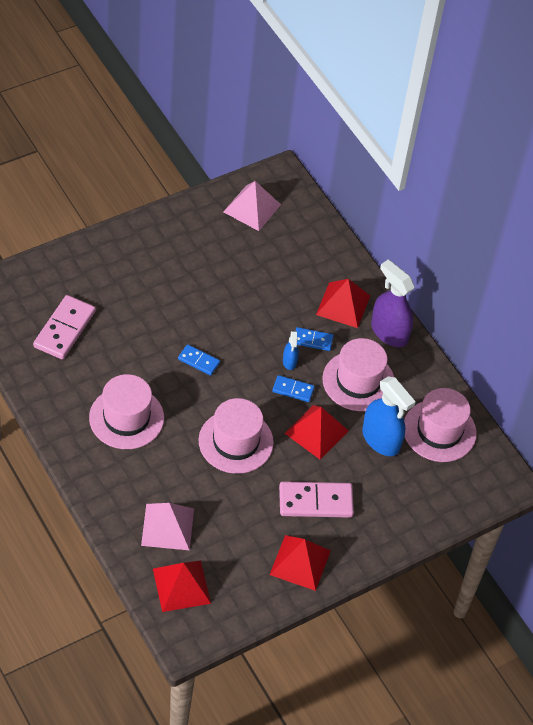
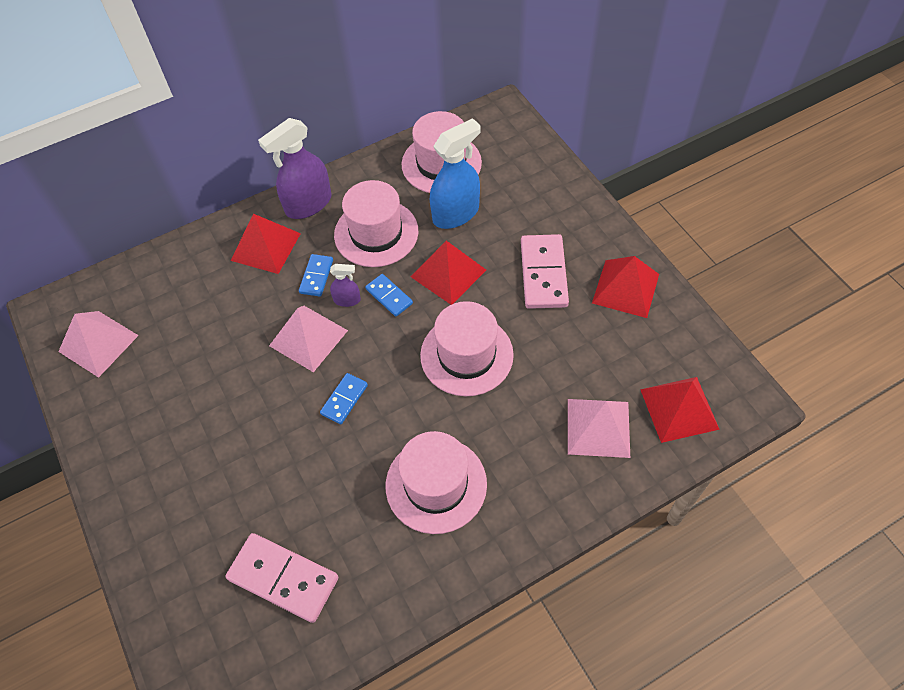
camera: 80 degrees left, 5 degrees up
(254, 337) = (308, 338): none -> pink pyramid
(289, 361) = (347, 300): blue spray bottle -> purple spray bottle
(293, 390) = (389, 296): blue domino -> blue domino turned 60 degrees counterclockwise

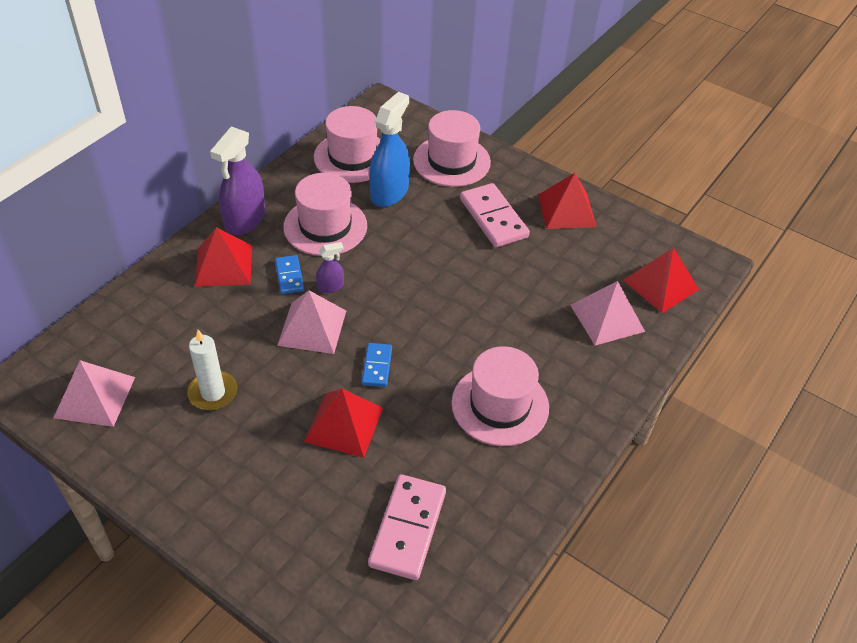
camera: 30 degrees left, 10 degrees down
(191, 374) = (213, 393): none -> white candle
(283, 578) = (408, 528): pink domino -> pink domino turned 75 degrees counterclockwise
(389, 296) = (368, 273): blue domino -> none
(448, 273) = (410, 240): red pyramid -> red pyramid (344, 424)
(466, 355) = (465, 298): pink hat -> pink hat (451, 161)

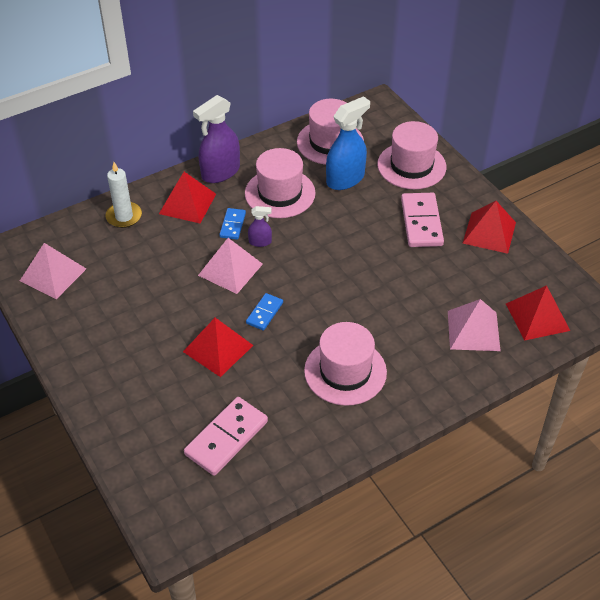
camera: 25 degrees right, 0 degrees up
(213, 393) = (135, 296): white candle -> white candle (124, 216)

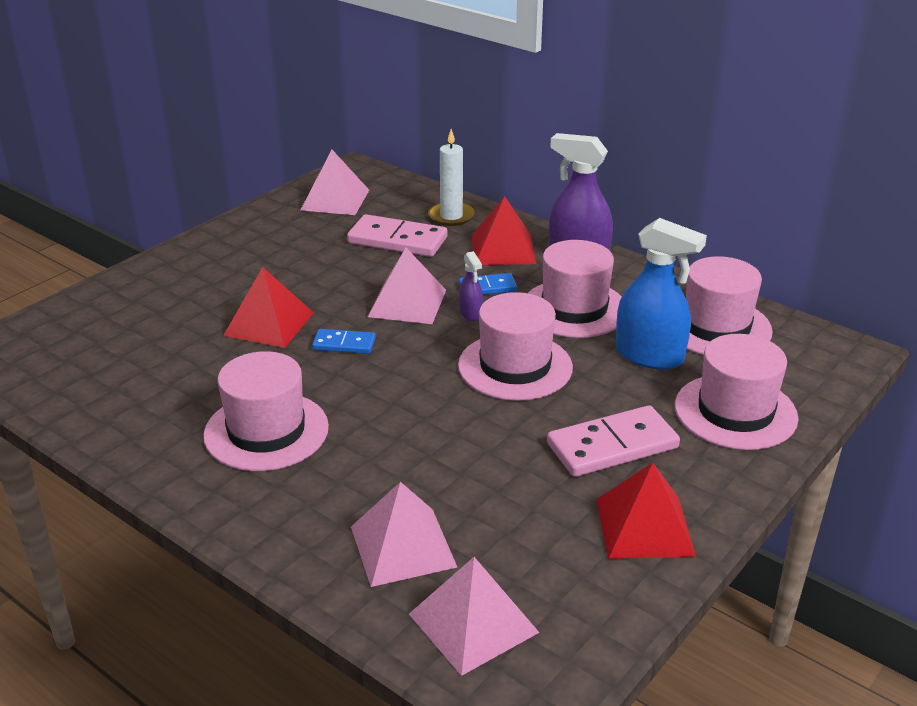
camera: 70 degrees right, 15 degrees down
(226, 438) = (127, 361): pink domino -> pink domino (397, 240)
(329, 238) = (515, 366): none -> pink hat
(537, 317) = (473, 623): red pyramid -> pink pyramid

